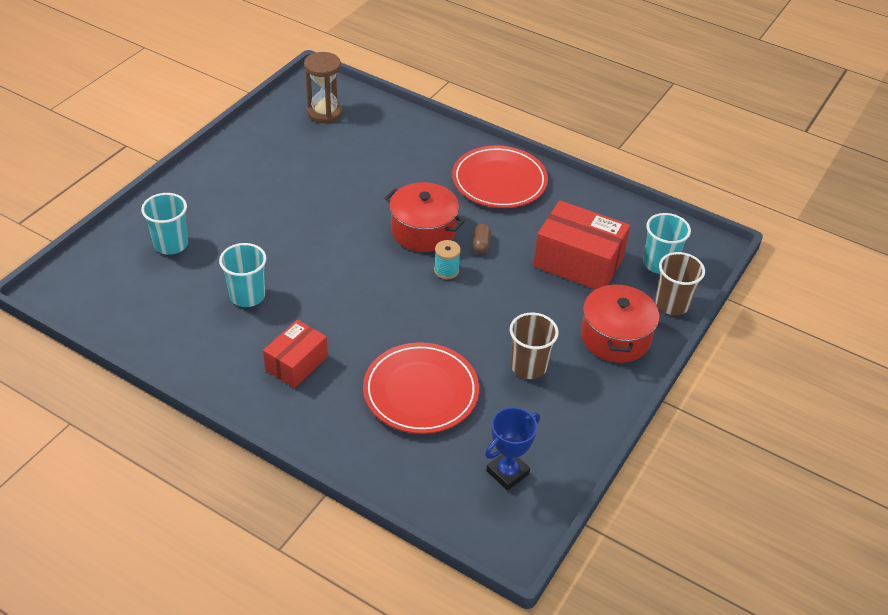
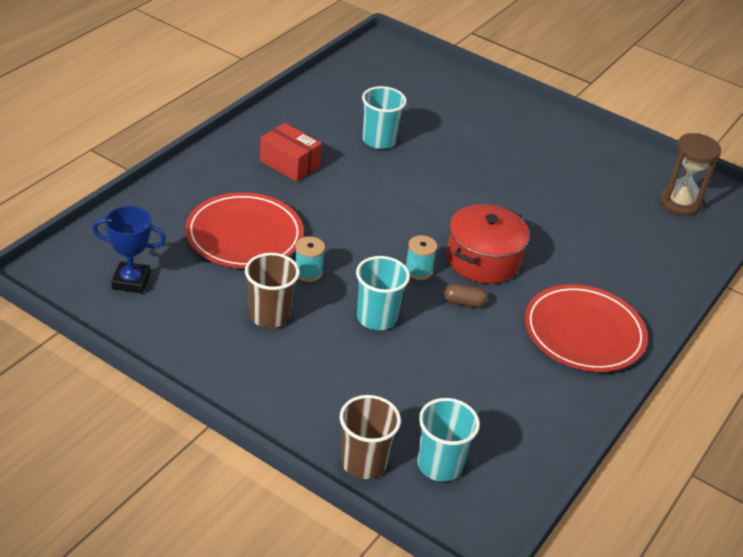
camera: 90 degrees right, 5 degrees down
(171, 244) = (447, 101): turquoise cup -> turquoise cup (376, 318)
(465, 343) = (308, 272): none -> turquoise spool
(507, 472) = (131, 281): blue trophy -> blue trophy turned 45 degrees counterclockwise
(578, 262) = (438, 383): red box -> none
(615, 337) = (308, 395): red pot -> none

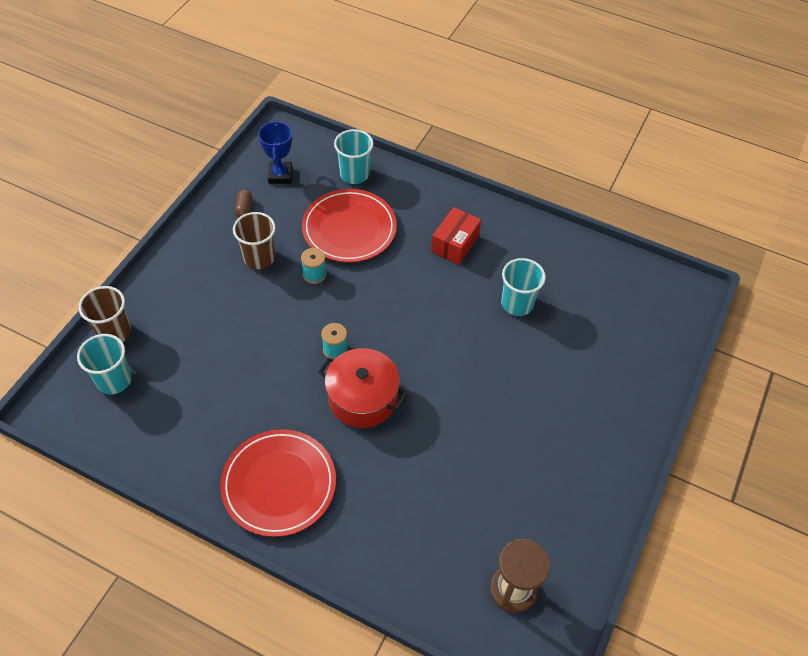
camera: 85 degrees right, 15 degrees up
(376, 318) = (269, 325): turquoise cup -> turquoise cup (354, 174)
(463, 303) = (300, 386): brown capsule -> brown capsule (244, 209)

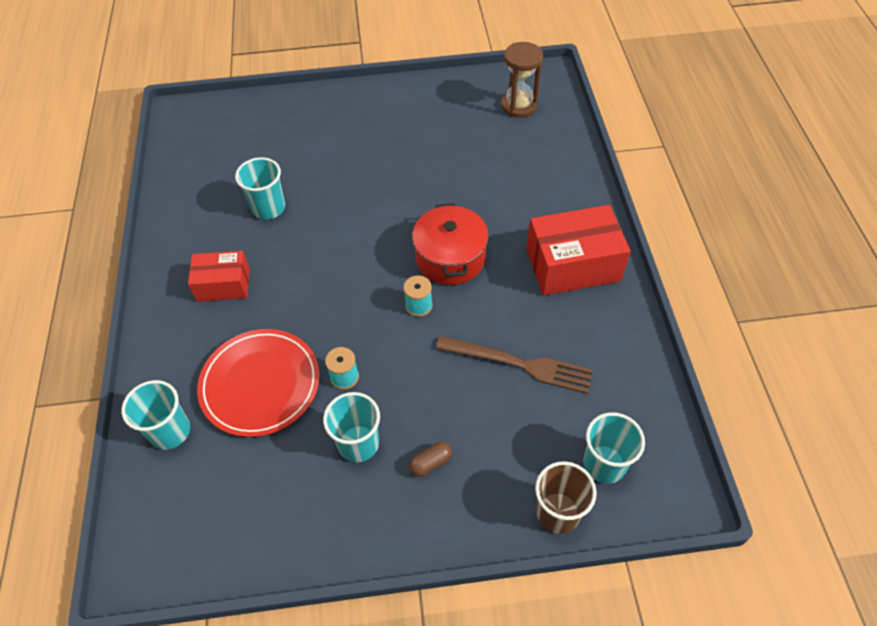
camera: 120 degrees left, 0 degrees up
(229, 381) = (519, 364): none -> brown fork
(244, 209) = (297, 512): brown capsule -> brown capsule (431, 463)
(259, 257) = (358, 443): brown cup -> turquoise cup
(279, 484) = (573, 265): red plate -> red box
(280, 175) = (217, 511): blue trophy -> none

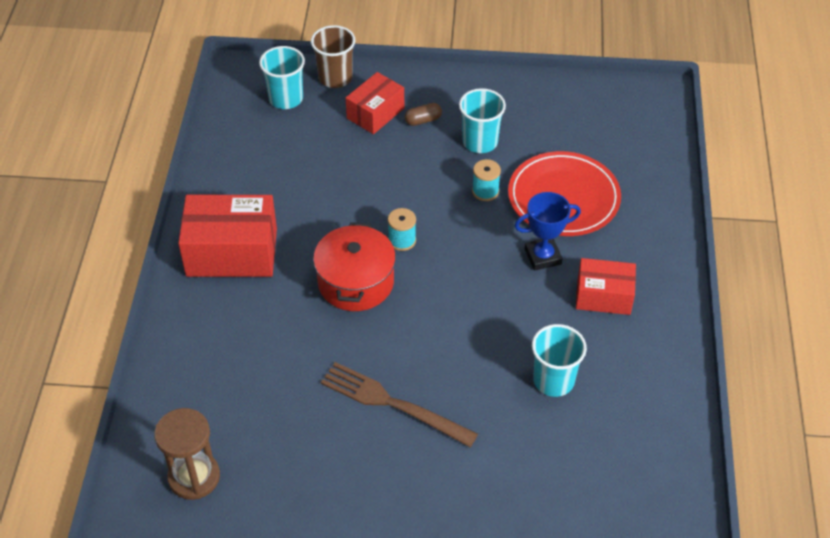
camera: 170 degrees left, 5 degrees down
(170, 431) = (643, 175): turquoise cup -> none
(280, 313) = (543, 256): none -> blue trophy
(490, 462) = (375, 113): none -> red box
(519, 364) = (324, 175): brown fork -> brown fork (393, 404)

